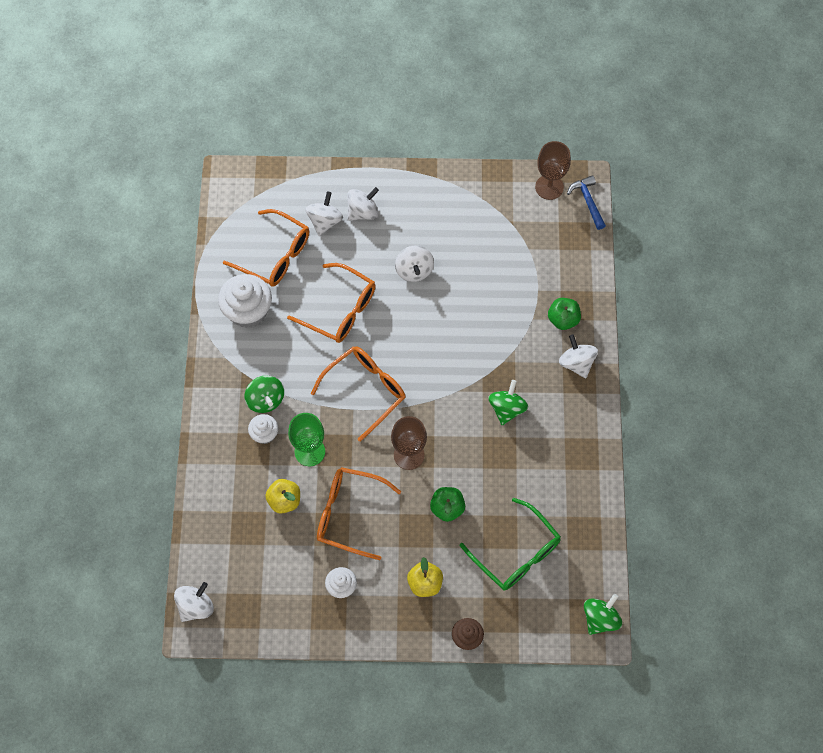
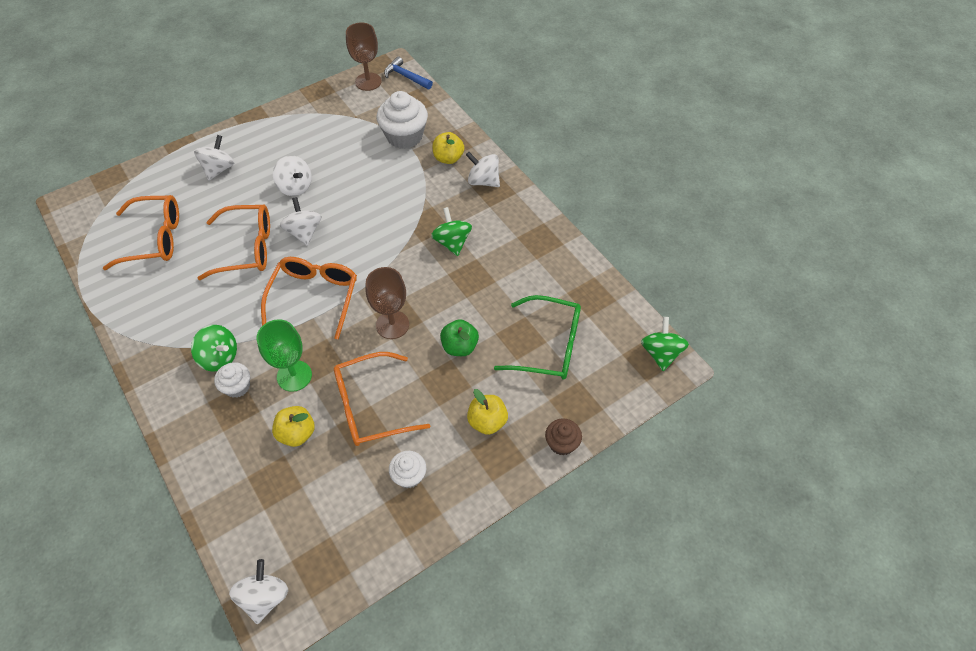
camera: 35 degrees left, 10 degrees down
(248, 311) = (154, 294): white cupcake -> white cupcake (404, 136)
(325, 221) = (187, 191): white spinning top -> white spinning top (304, 232)
(563, 319) = (448, 158): green apple -> yellow apple

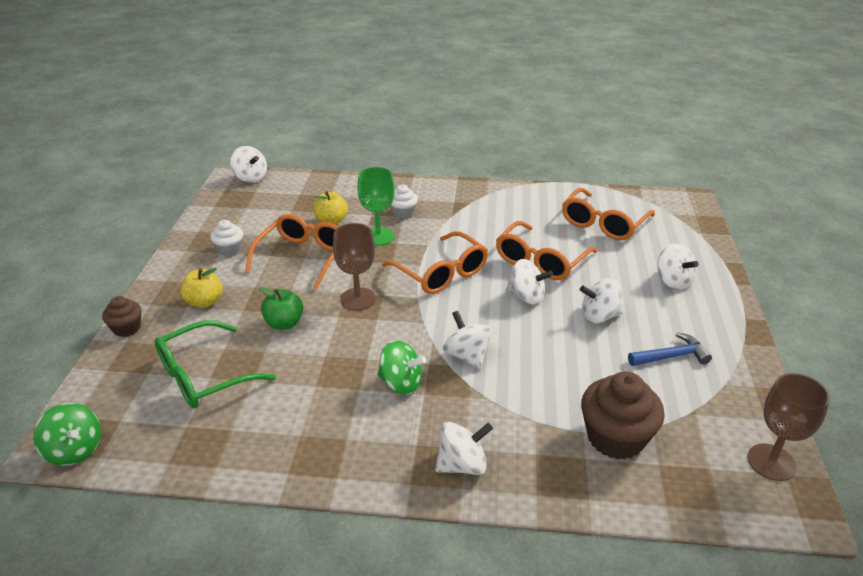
camera: 130 degrees right, 20 degrees down
(219, 357) = (439, 214): green spinning top -> none
(397, 227) = (466, 356): none -> white spinning top
(404, 136) = (615, 437): white cupcake -> brown cupcake
(406, 76) = (760, 511): blue hammer -> blue hammer (671, 356)
(448, 158) = (535, 456): yellow apple -> none

